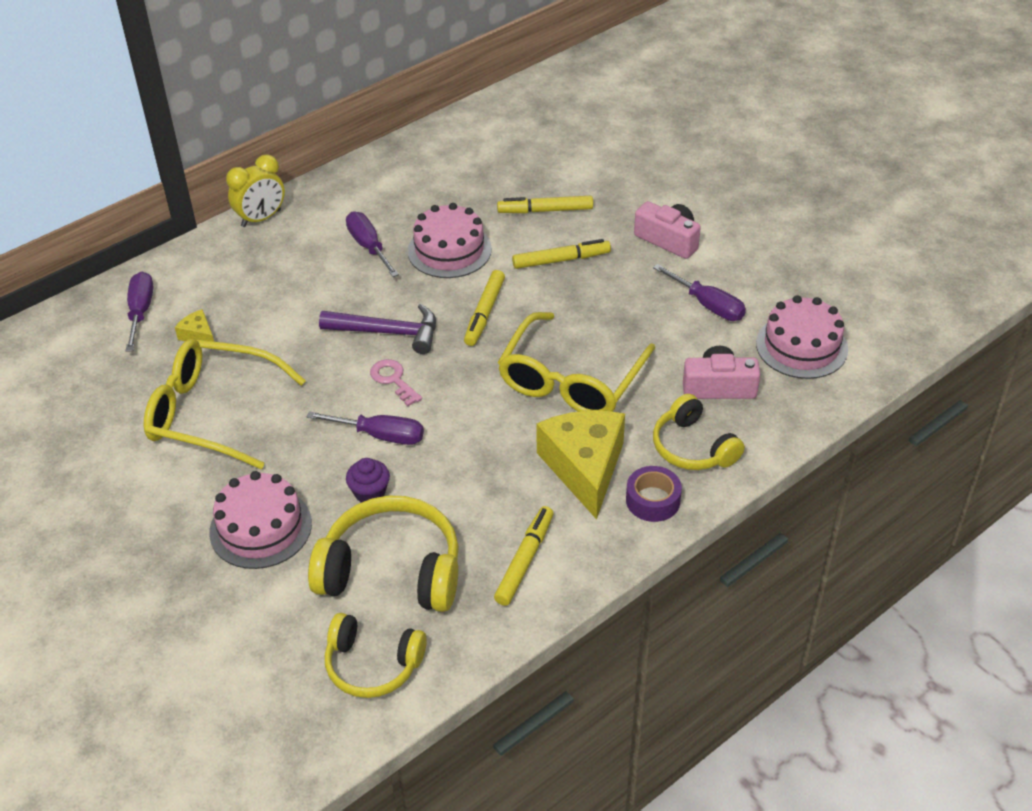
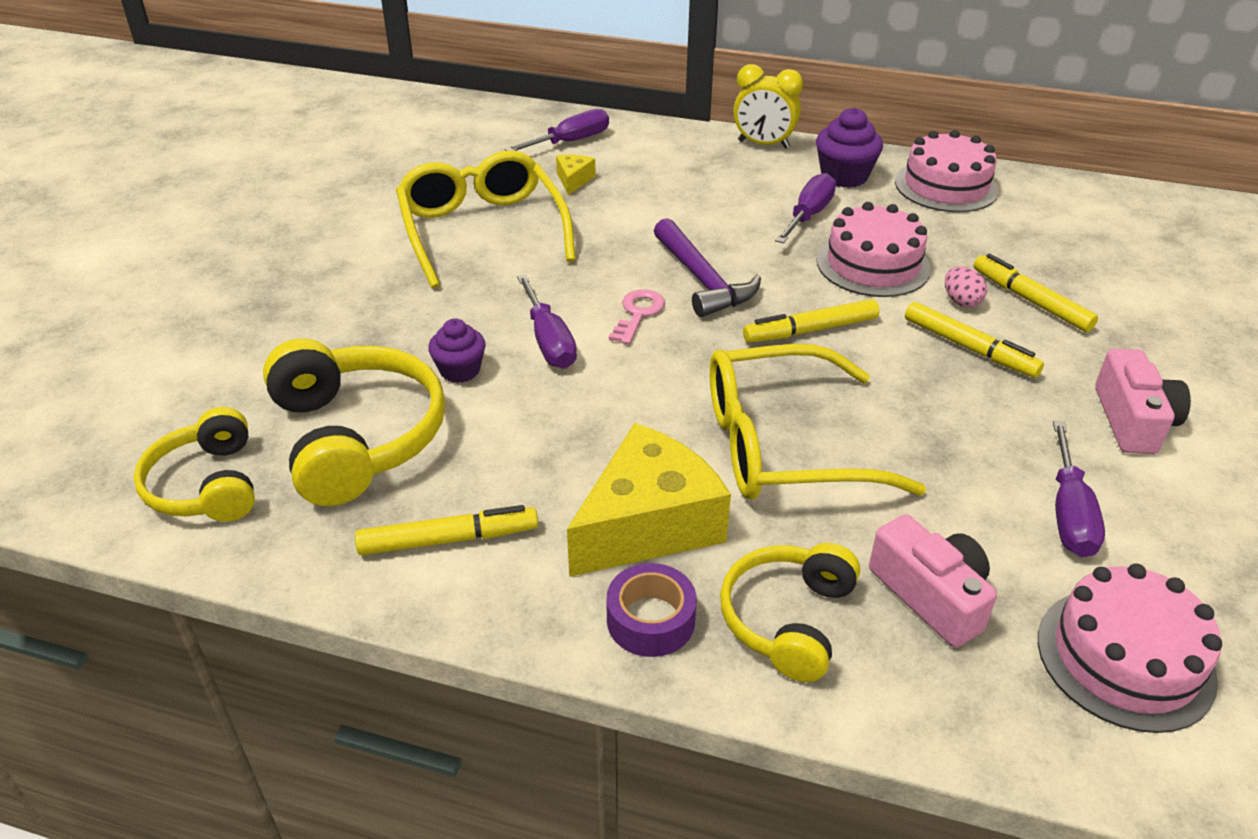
camera: 55 degrees right, 5 degrees down
(260, 528) = (354, 323): pink cake -> pink cake (946, 186)
(343, 205) = (844, 176): none -> purple cupcake
(519, 237) = (961, 301): none -> pink egg

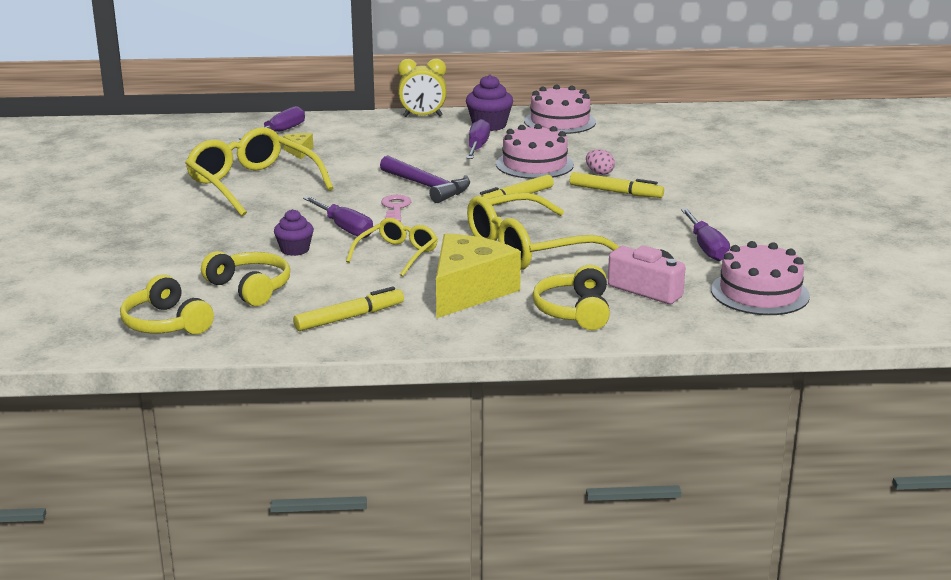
camera: 20 degrees left, 15 degrees down
(356, 437) = (250, 288): yellow headphones -> yellow headphones, size x0.64
(588, 414) = (397, 255): none -> yellow glasses
(650, 620) = (496, 325): purple tape -> none
(1030, 301) = (641, 167): yellow marker -> none
(1132, 420) = (724, 207): pink camera -> none

